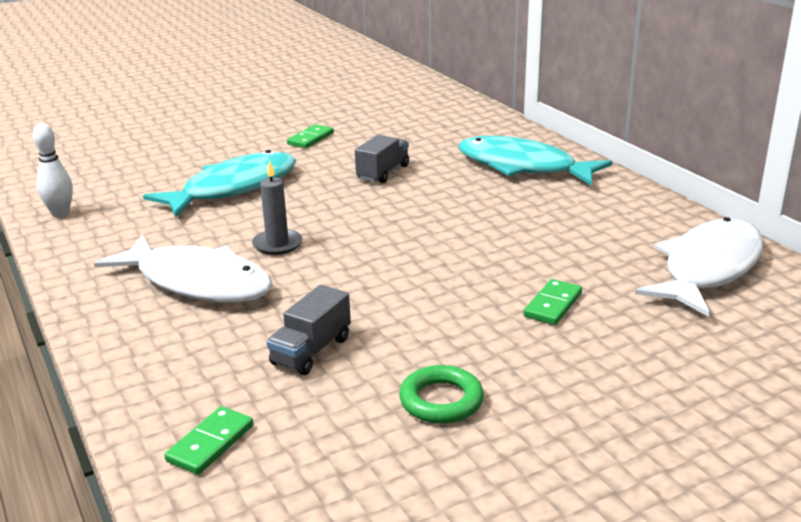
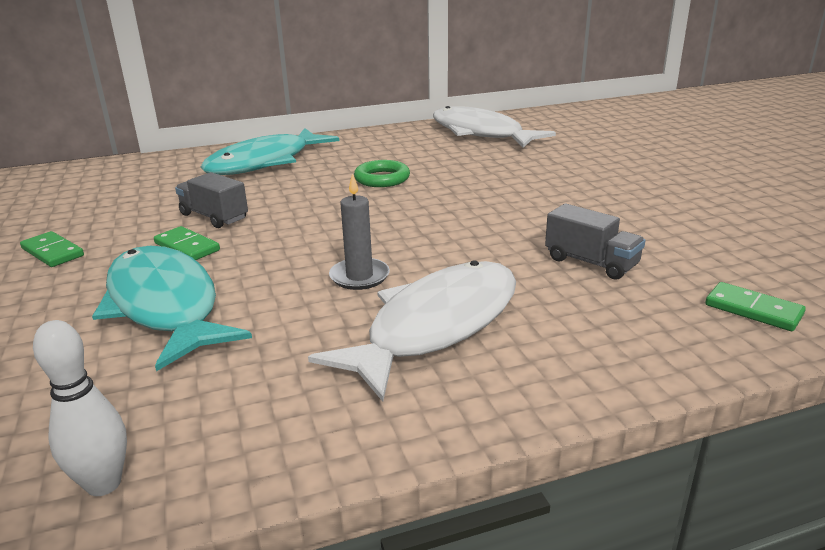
camera: 80 degrees left, 0 degrees up
(441, 400) = (658, 217): green ring -> green ring (382, 179)
(552, 305) = (522, 175): green domino -> green domino (187, 247)

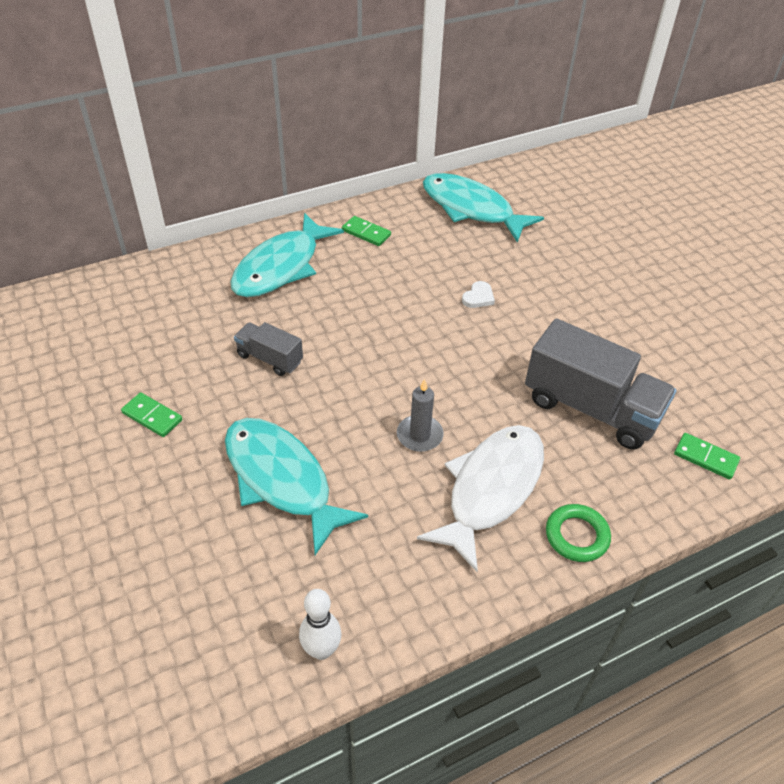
camera: 10 degrees left, 20 degrees up
(187, 247) = (265, 403): green domino -> green domino (366, 233)
(382, 179) = (399, 292): green ring -> green ring (576, 536)
(470, 183) = (478, 297): none -> white heart
(481, 133) = (471, 209): white fish -> turquoise fish
(591, 262) = (591, 408): grey truck -> grey truck, size x1.93

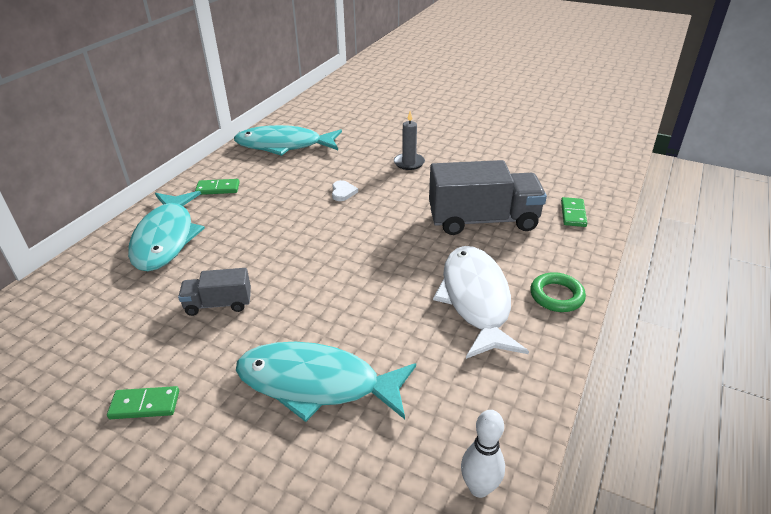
camera: 35 degrees left, 10 degrees down
(419, 435) = (392, 293): grey candle -> grey candle (409, 163)
(705, 458) = (573, 214): green domino -> green domino turned 75 degrees counterclockwise

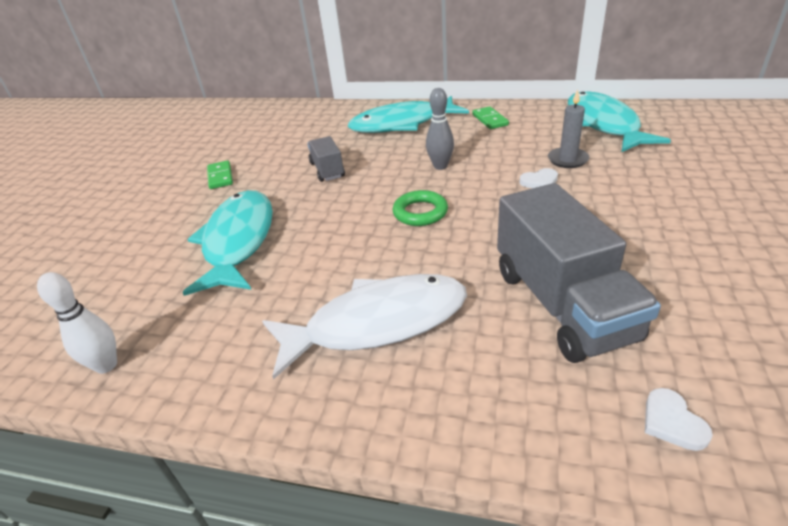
camera: 80 degrees right, 0 degrees up
(278, 231) = (440, 166): none -> grey bowling pin
(409, 163) = (657, 210): grey candle -> grey candle (567, 160)
(556, 296) = (412, 410): green ring -> green ring (420, 212)
(573, 214) = (672, 422): green domino -> white heart

